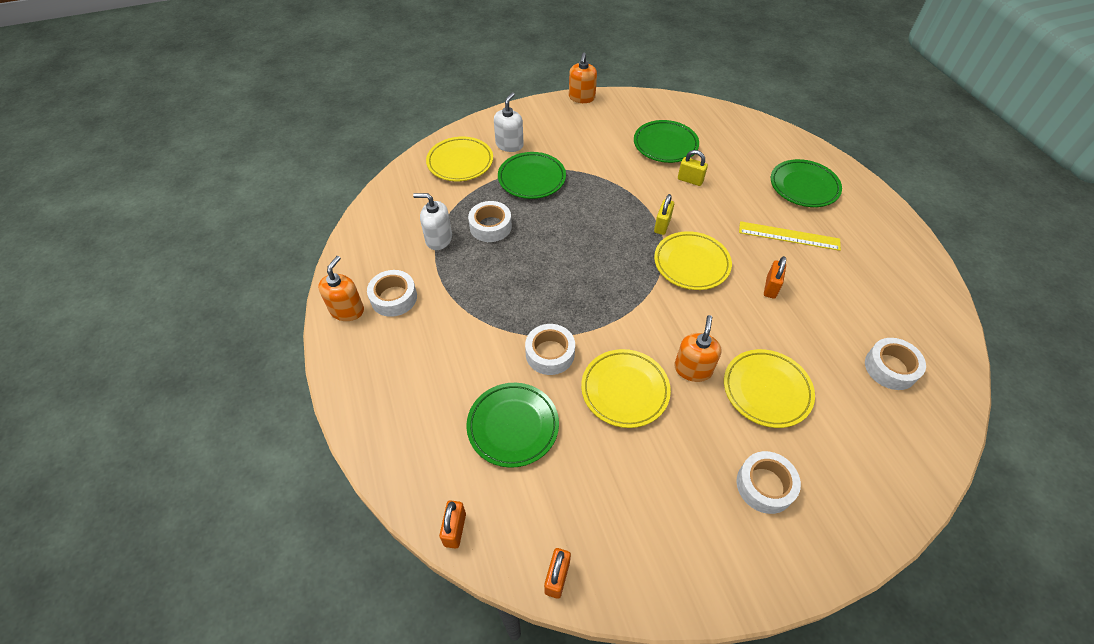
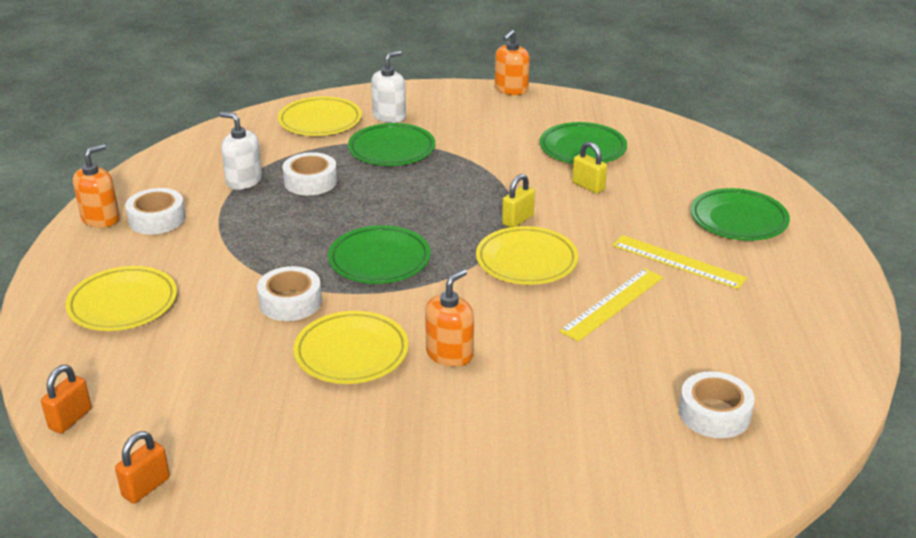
camera: 20 degrees right, 20 degrees down
(513, 426) = (199, 352): green plate -> green plate (379, 260)
(765, 485) = (453, 477): white tape -> none
(766, 390) = (527, 394): yellow plate -> yellow plate (123, 304)
(770, 287) = (612, 304): orange padlock -> yellow ruler

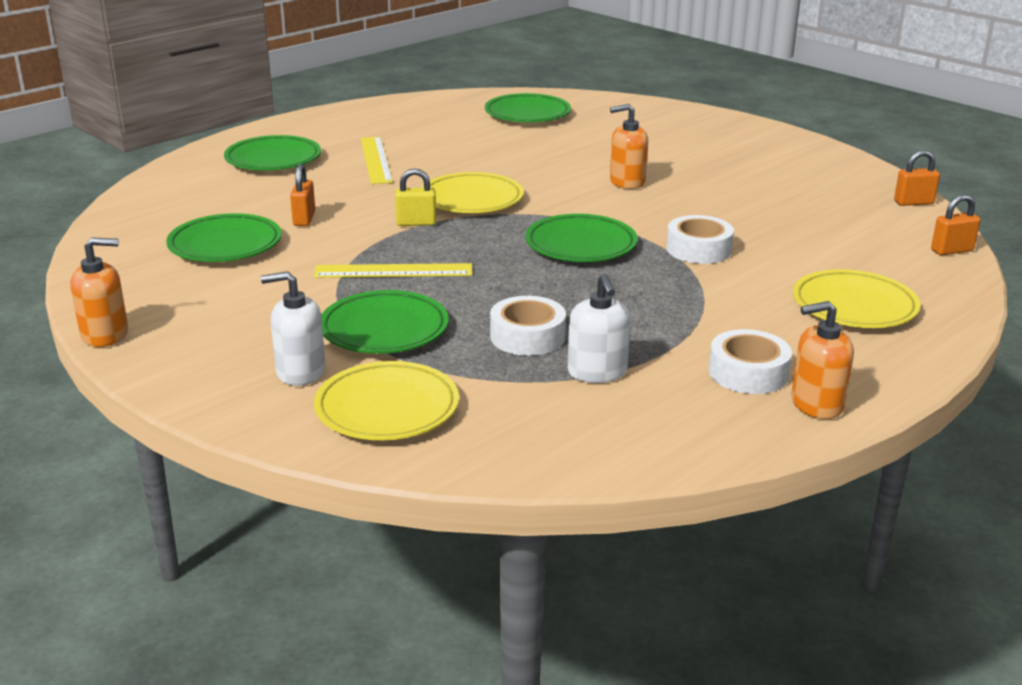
camera: 135 degrees left, 5 degrees down
(351, 353) = (694, 206): yellow plate -> none
(588, 186) = (304, 219): yellow padlock -> orange padlock
(612, 304) = (471, 161): yellow ruler -> yellow ruler (393, 271)
(714, 413) = (527, 114): white tape -> green plate

